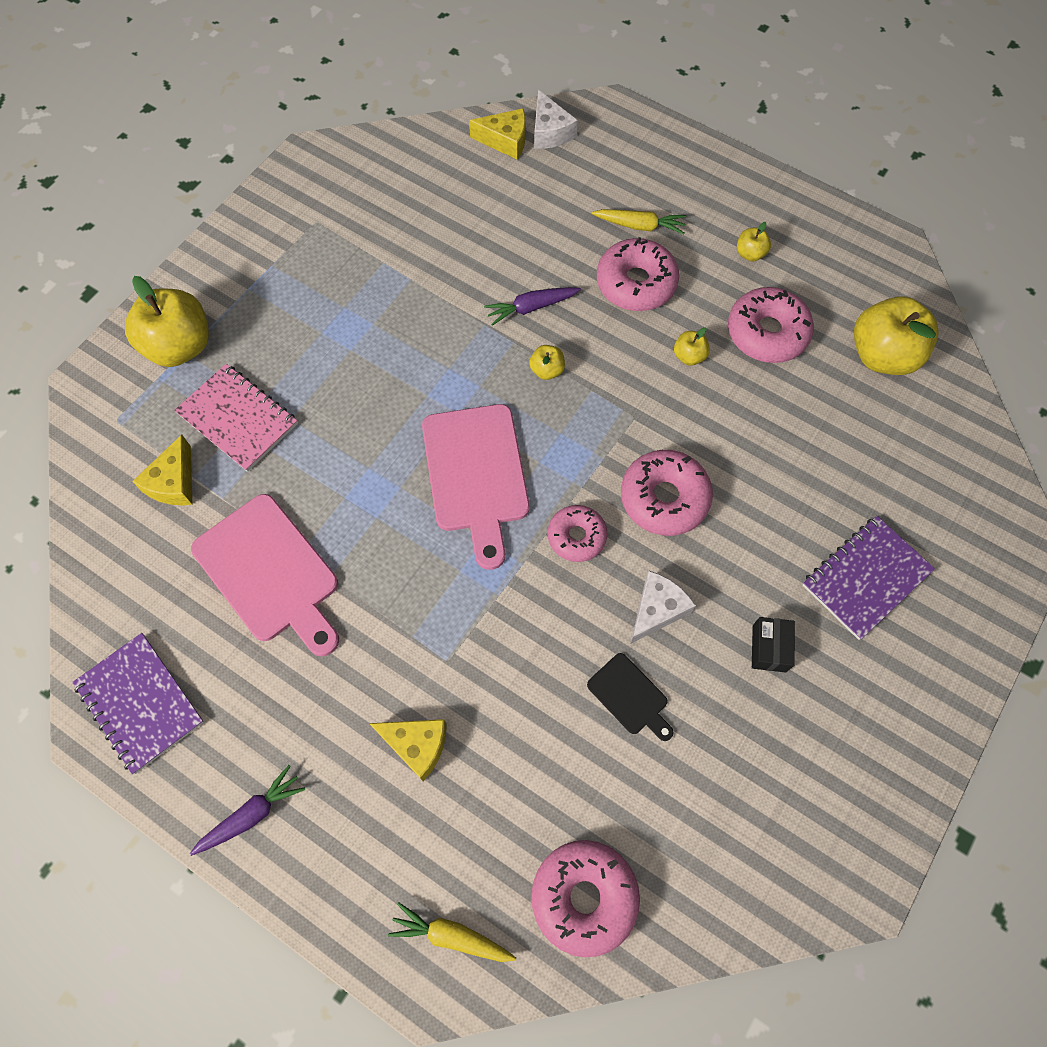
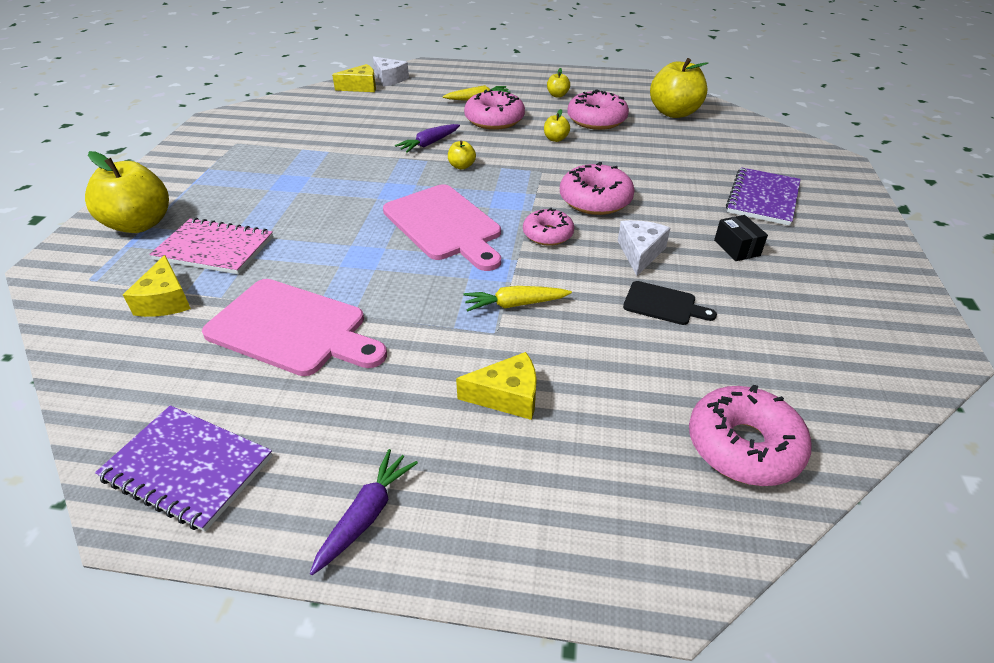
camera: 25 degrees left, 25 degrees down
(451, 936) = (649, 531): yellow carrot -> yellow carrot (515, 304)

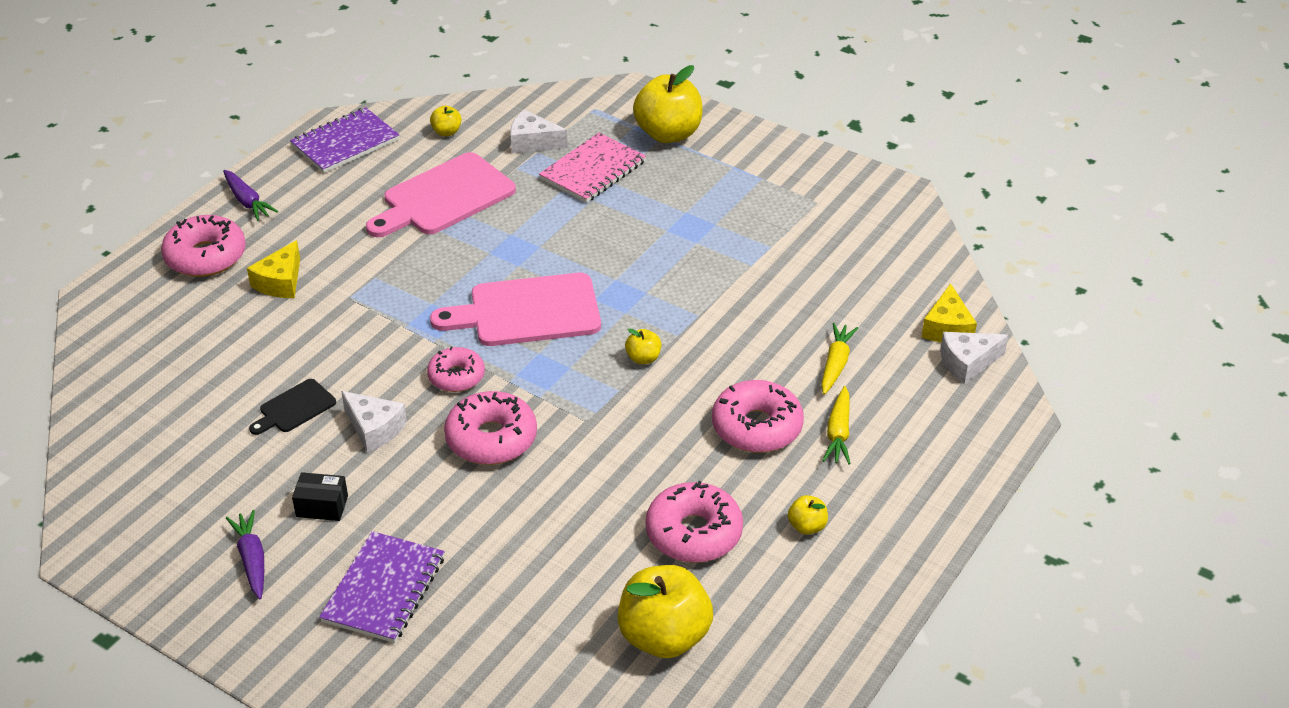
camera: 115 degrees right, 0 degrees up
(165, 300) = (533, 142): yellow cheese -> white cheese
(429, 144) = (720, 347): purple carrot -> purple carrot (252, 560)
(515, 304) = (372, 319): yellow carrot -> yellow carrot (835, 364)
(555, 139) = (661, 466): yellow apple -> yellow apple (446, 132)
(743, 446) = (134, 376): pink donut -> pink donut (206, 256)
(763, 198) = (384, 589): purple notebook -> purple notebook turned 60 degrees clockwise

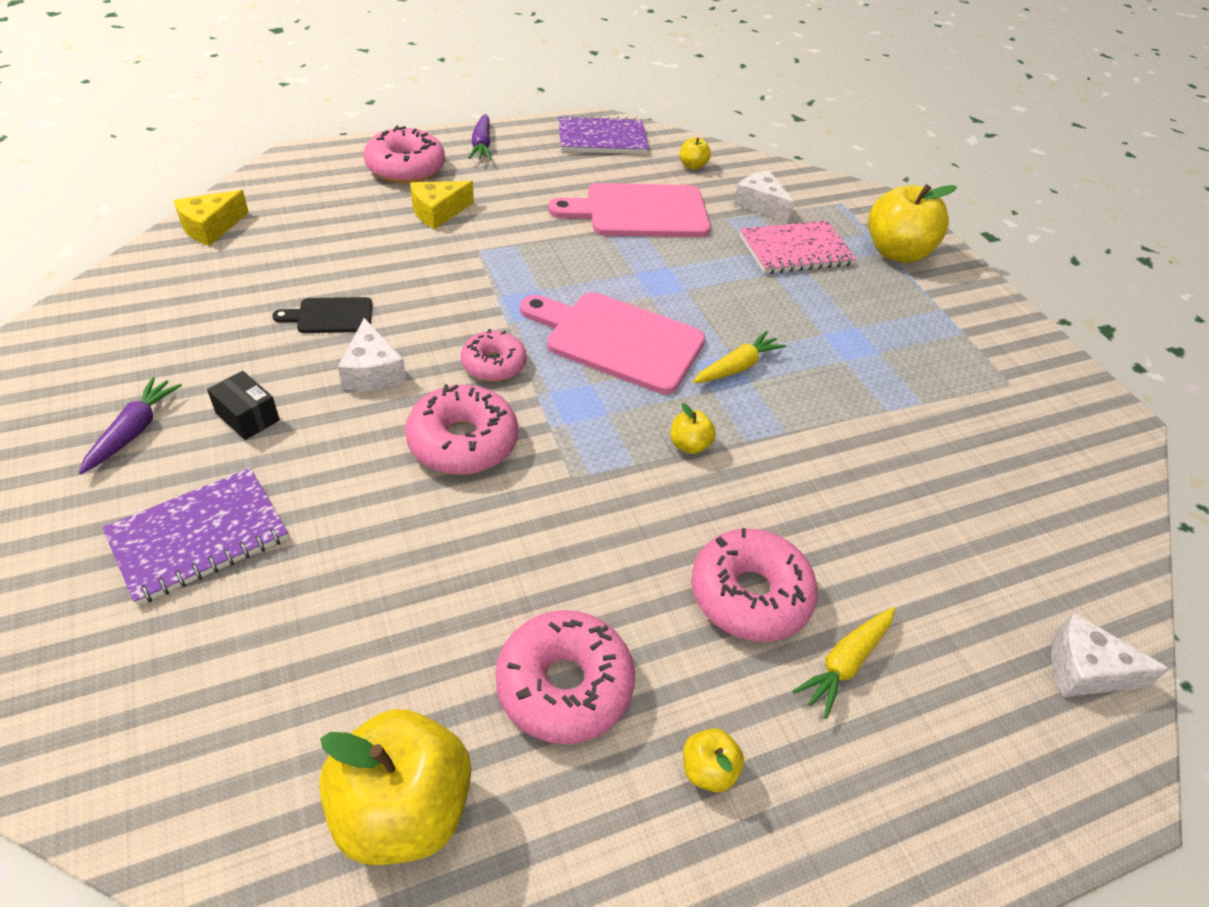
camera: 30 degrees right, 5 degrees up
(835, 364) = (904, 573): yellow carrot -> yellow carrot (737, 367)
(947, 328) = (1084, 607): yellow cheese -> yellow cheese (211, 227)

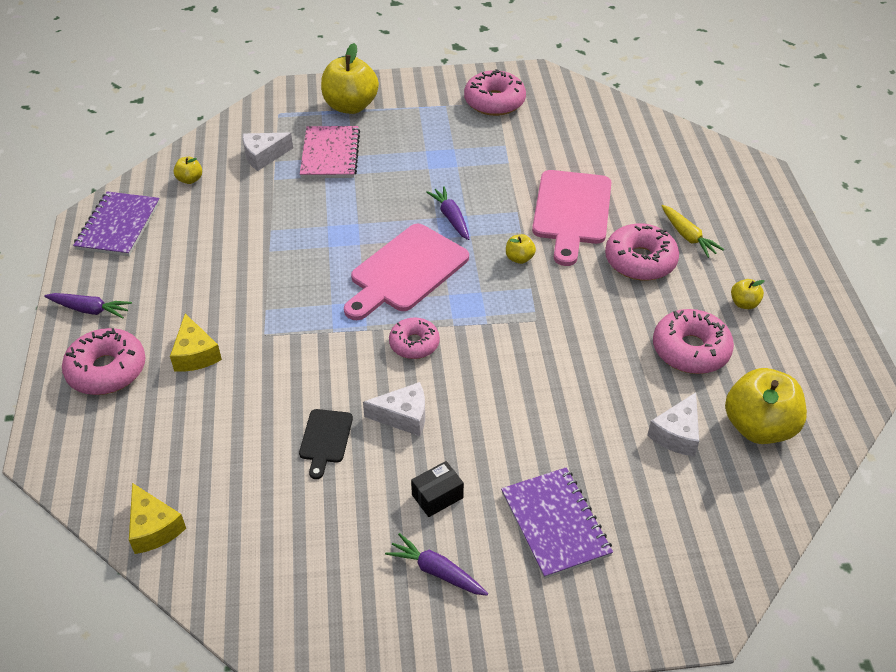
camera: 70 degrees left, 0 degrees up
(463, 442) = (492, 371): pink donut -> pink donut (494, 102)
(640, 212) = (246, 226): pink cutting board -> pink cutting board (572, 212)
(737, 367) = (451, 218): yellow carrot -> purple carrot
(1085, 670) = (700, 154): white cheese -> white cheese (677, 434)

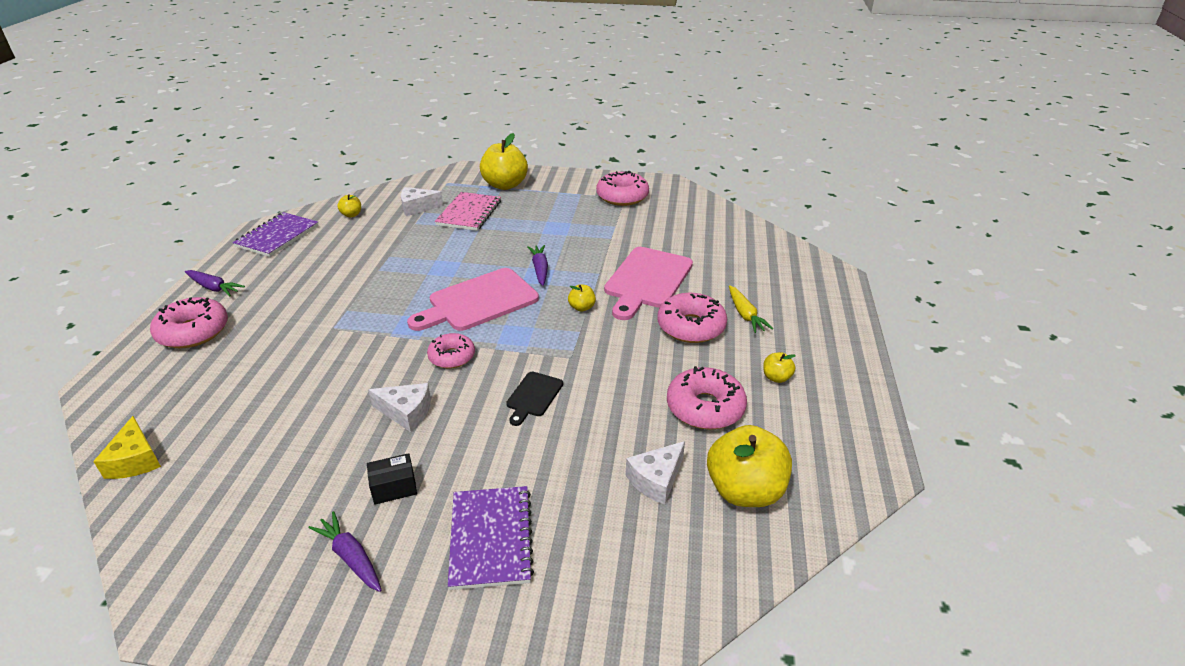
camera: 15 degrees right, 10 degrees down
(195, 354) = (268, 332): yellow cheese -> none
(325, 439) = (327, 418): black cutting board -> black cutting board (533, 396)

